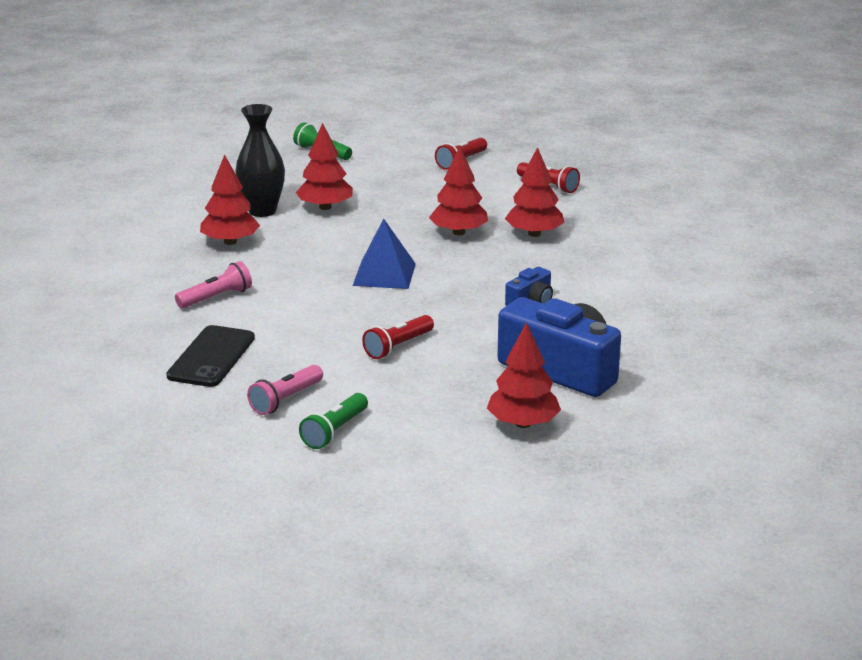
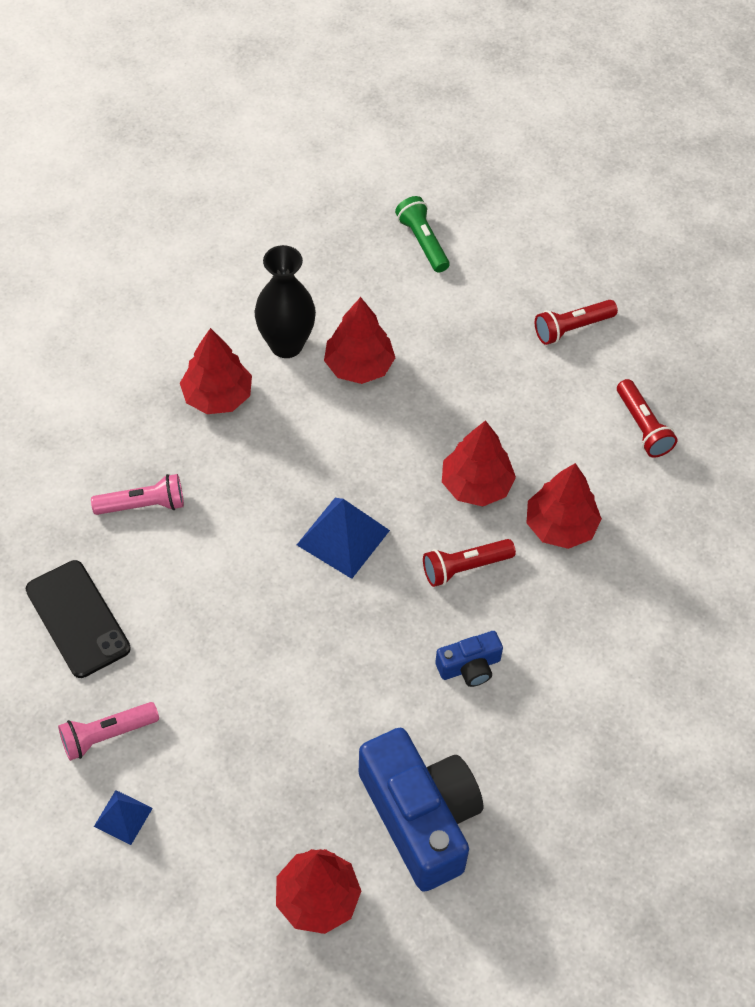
camera: 25 degrees right, 30 degrees up
(211, 357) = (77, 619): black phone -> black phone turned 75 degrees counterclockwise
(335, 431) = (123, 817): green flashlight -> blue pyramid
(398, 346) = (275, 689): red flashlight -> red flashlight (465, 567)

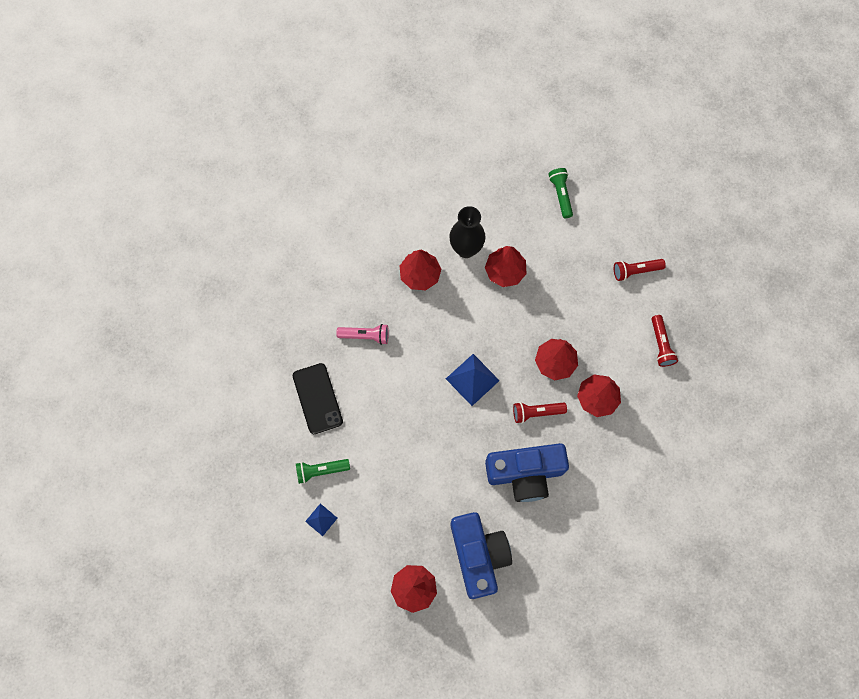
camera: 15 degrees right, 15 degrees up
(107, 735) = (321, 470): pink flashlight -> green flashlight
(469, 666) = (525, 473): blue camera -> blue camera, size x2.14

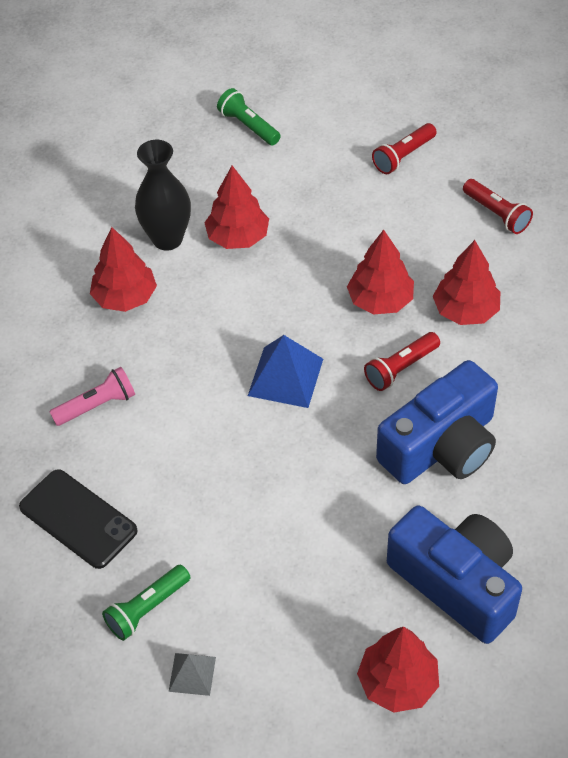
camera: 30 degrees left, 20 degrees down
(321, 519) = (192, 674): blue pyramid -> grey pyramid

